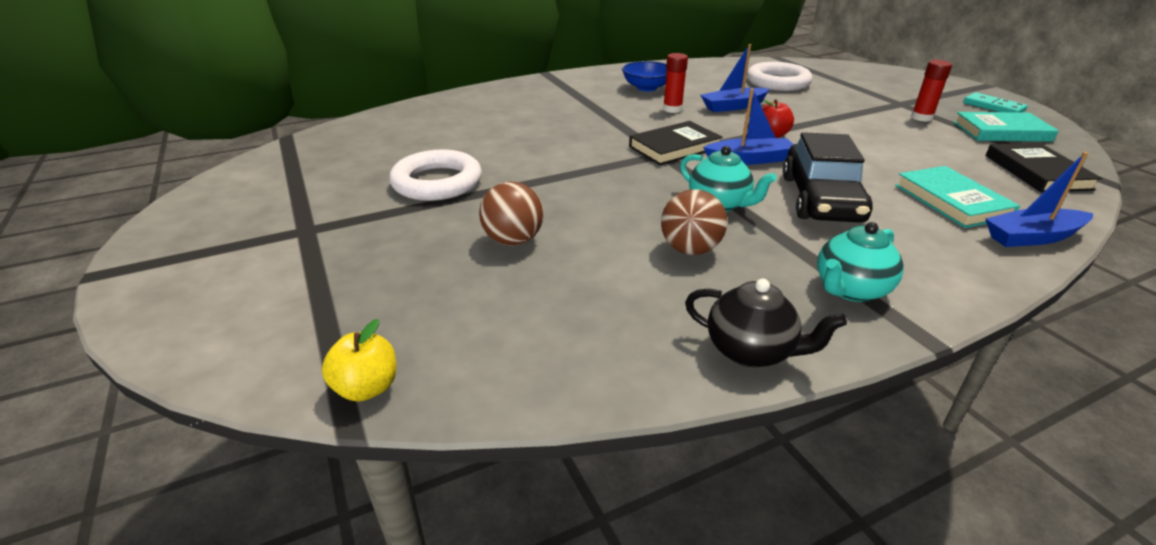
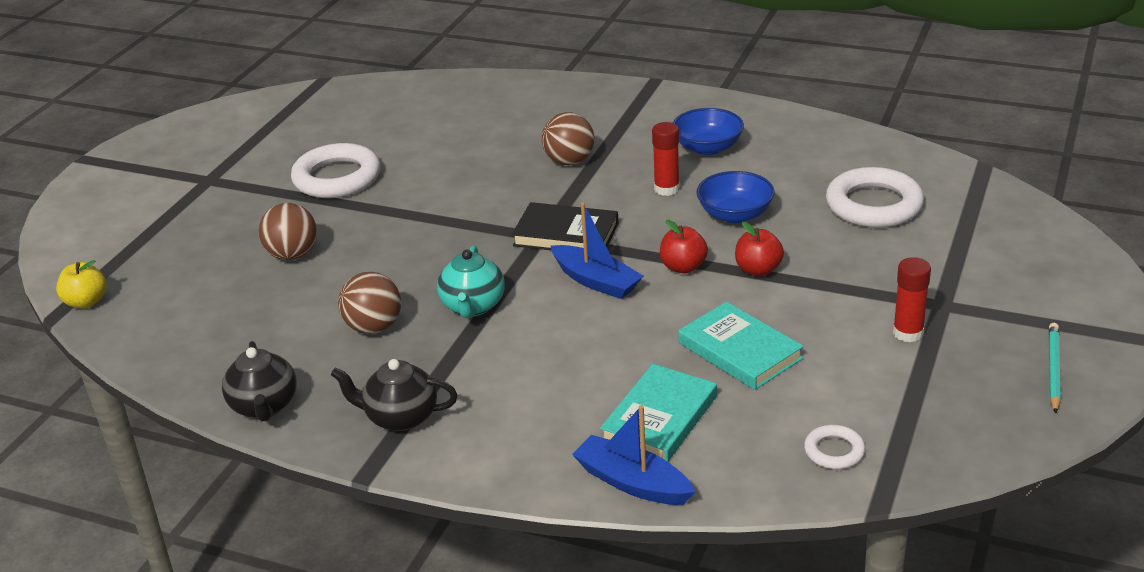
camera: 50 degrees right, 0 degrees up
(587, 117) = (569, 161): none -> brown ball
(733, 106) = (735, 214): blue boat -> blue bowl
(804, 122) = (758, 270): none -> red apple
(821, 199) = (558, 349): black car -> none
(850, 289) = (400, 417): turquoise teapot -> black teapot
(993, 107) = (1053, 369): turquoise domino -> turquoise pencil
(1001, 131) = (950, 398): turquoise book -> turquoise book (740, 350)
(1037, 172) = (834, 451): black book -> white ring

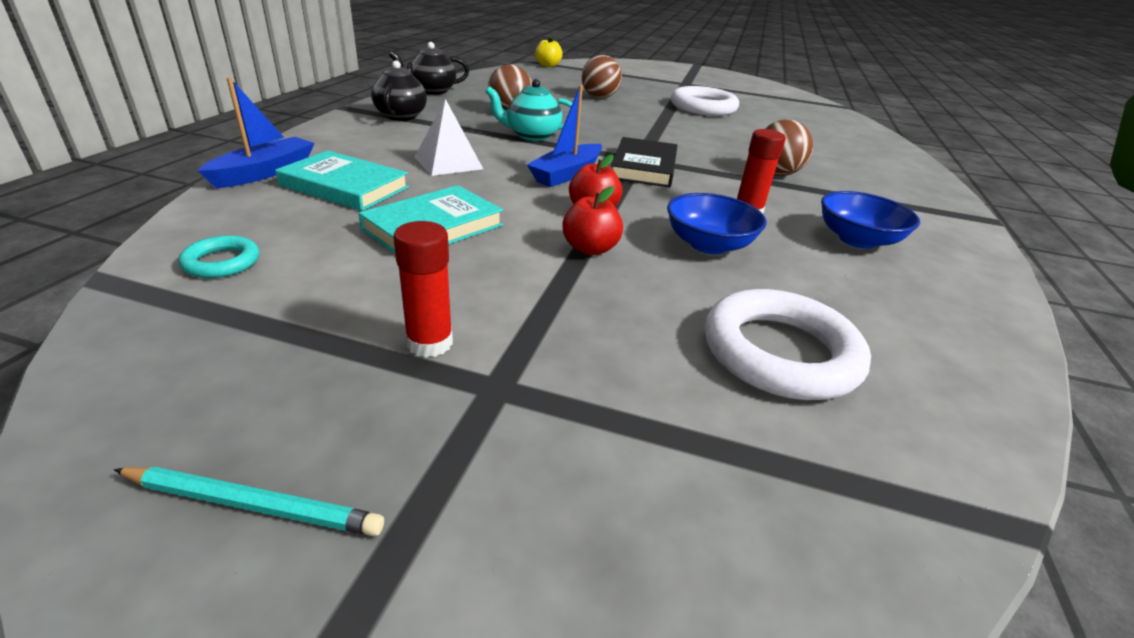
camera: 80 degrees right, 0 degrees up
(577, 359) = (448, 163): none -> white pyramid
(834, 451) = (222, 262): white ring -> turquoise ring

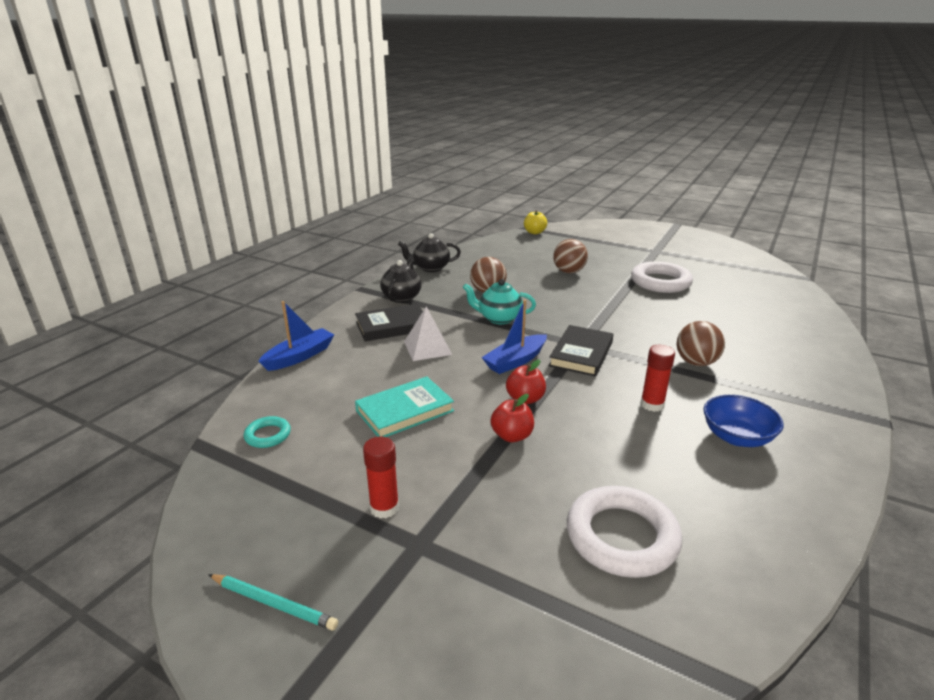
camera: 15 degrees right, 5 degrees down
(344, 186) = (351, 371): turquoise book -> none
(395, 142) = (392, 326): none -> black book
(708, 245) = (606, 436): blue bowl -> none

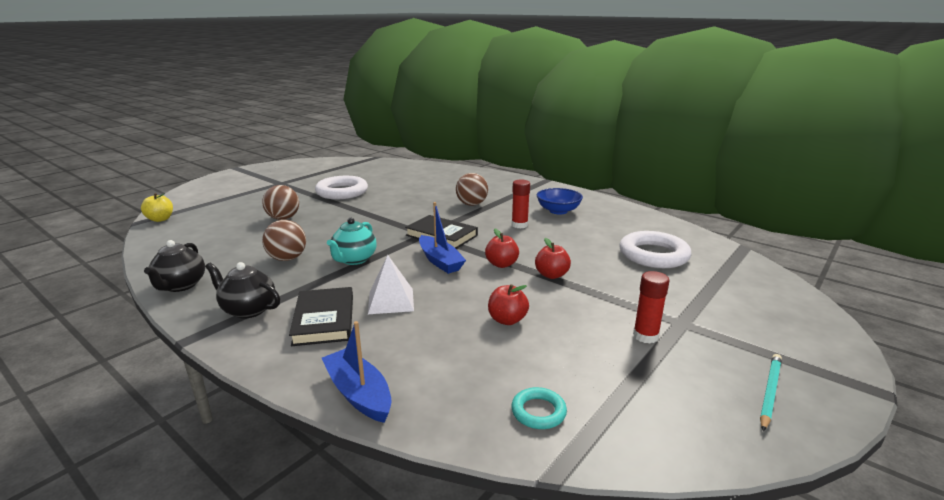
camera: 80 degrees left, 5 degrees down
(405, 411) = (507, 320): turquoise book -> red apple

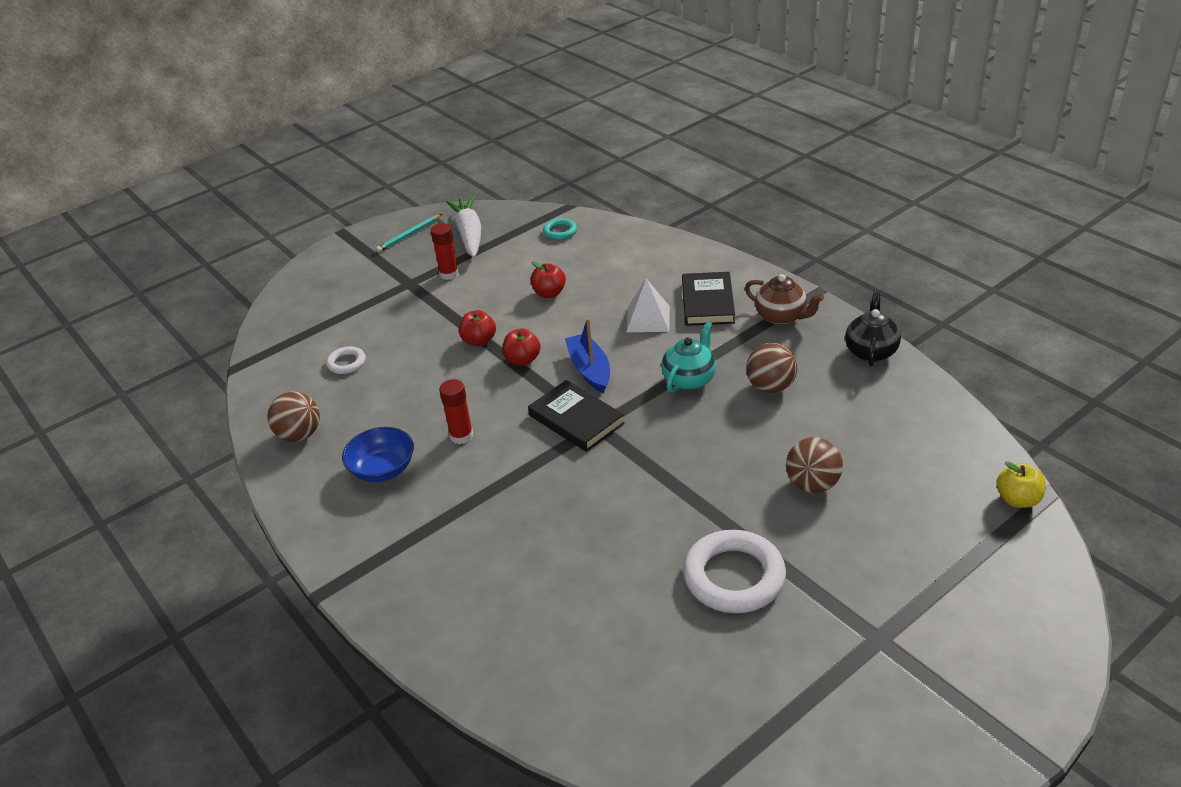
camera: 165 degrees left, 15 degrees up
(248, 310) = (781, 317): black teapot -> brown teapot
(359, 393) = (672, 246): blue boat -> none
(471, 204) = (506, 503): brown ball -> brown ball (299, 435)
(653, 255) = (347, 363): white ring -> white ring, size x0.50
(678, 399) = (469, 234): none -> white carrot

